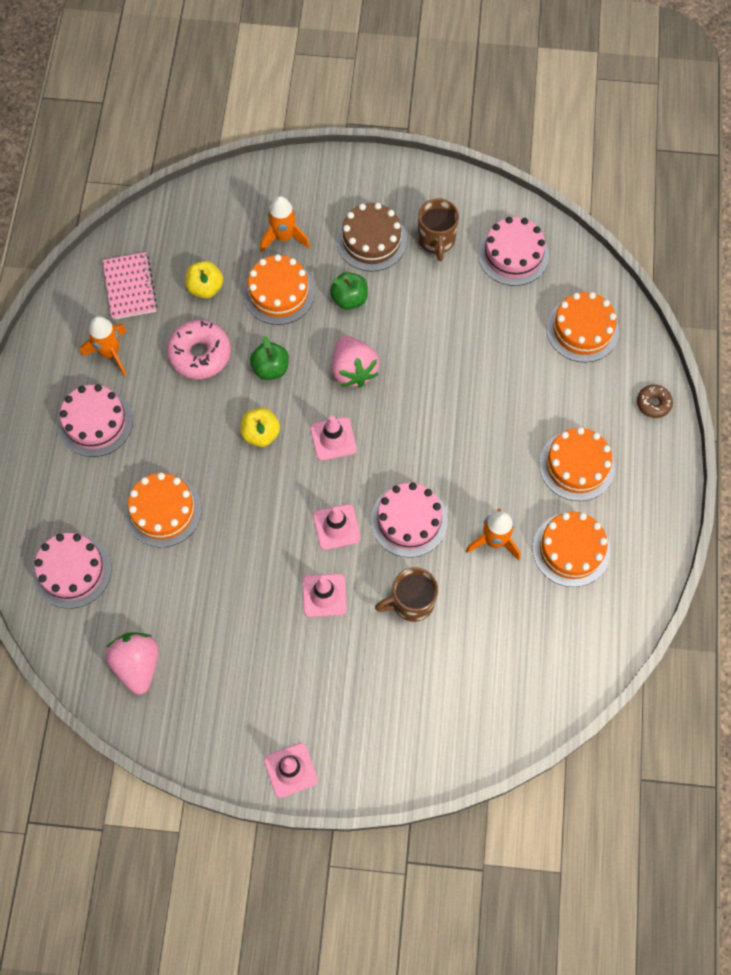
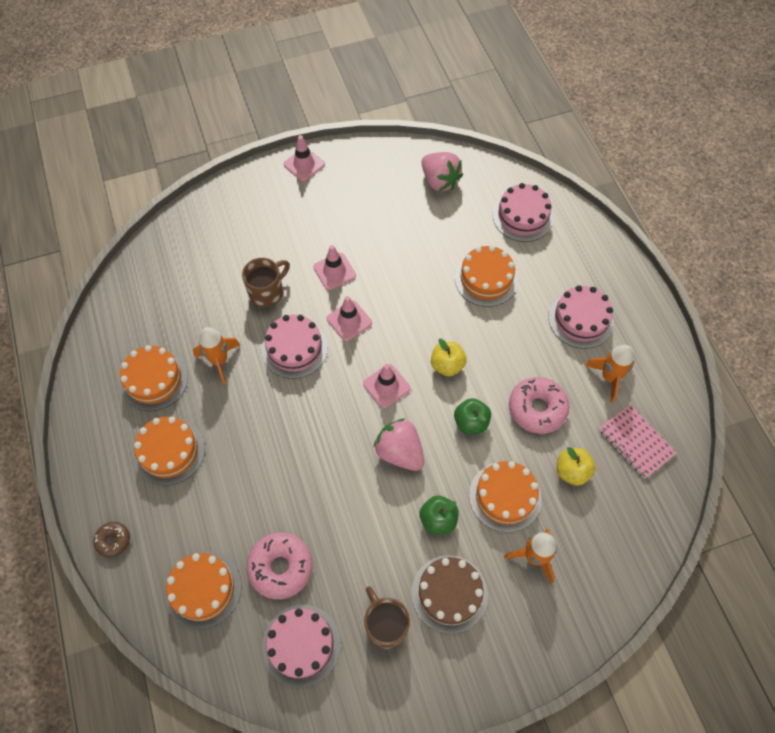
camera: 155 degrees right, 5 degrees down
(507, 318) = (281, 567): none -> pink donut

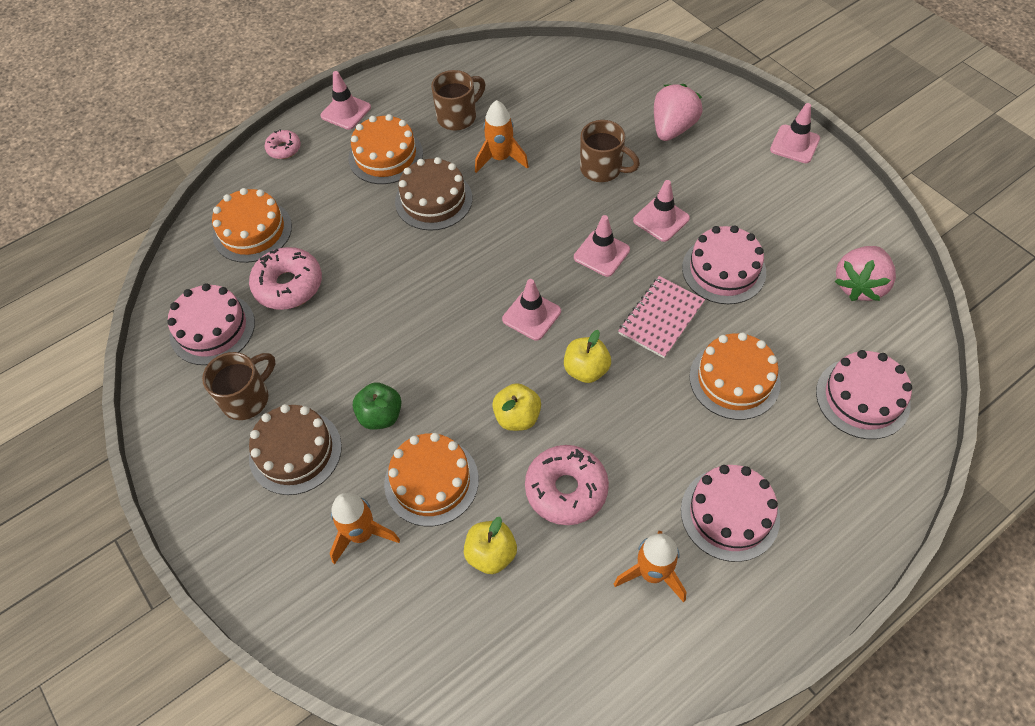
camera: 75 degrees right, 5 degrees down
(95, 473) = (346, 112): none -> pink traffic cone
(113, 540) = (284, 149): brown donut -> pink donut
(154, 380) = (458, 117): orange cake -> brown mug
(240, 425) = (433, 200): none -> brown cake
(294, 348) = (543, 215): pink cake -> pink cake (723, 270)
(400, 452) = (452, 353): pink strawberry -> pink strawberry (672, 128)
(471, 422) = (517, 417): green apple -> yellow apple
(636, 442) = (564, 632): pink notebook -> pink notebook (661, 318)

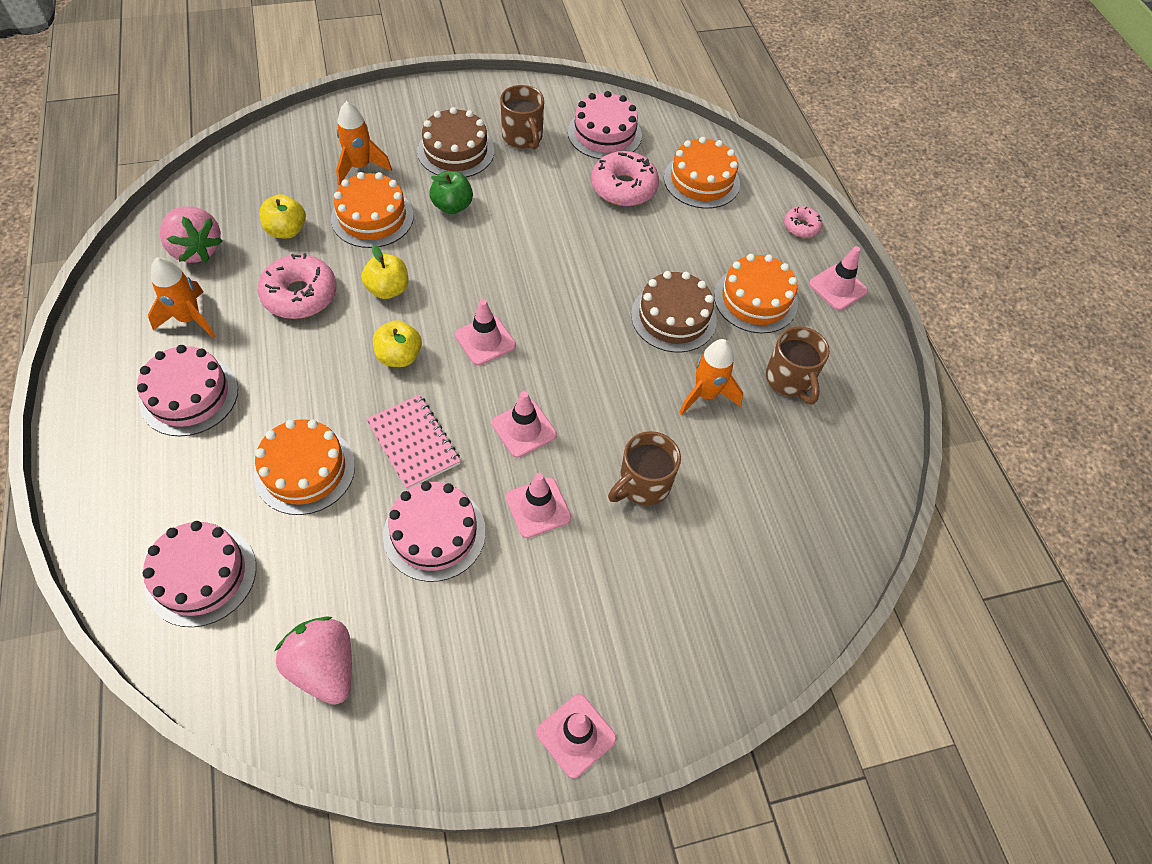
camera: 105 degrees right, 0 degrees up
(672, 128) = (674, 594): pink strawberry -> pink strawberry (196, 249)

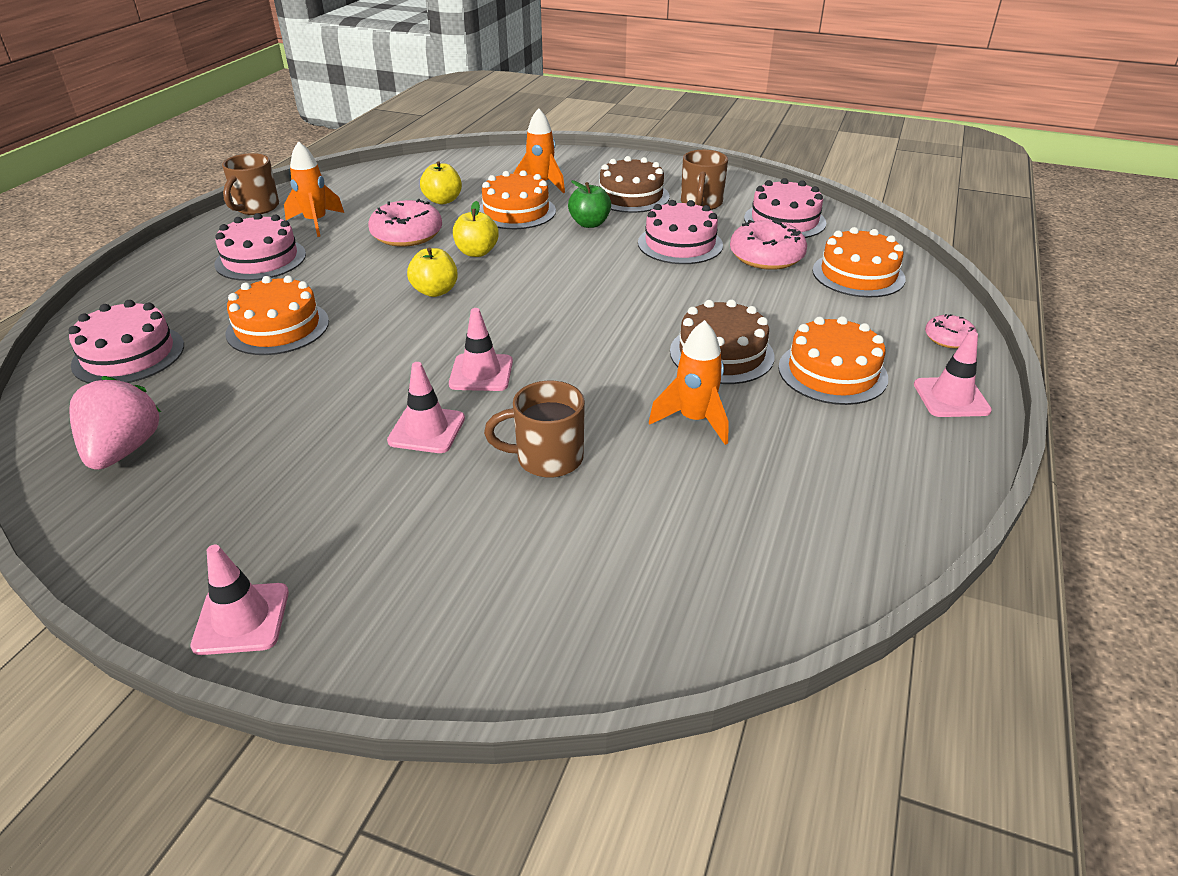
camera: 40 degrees right, 20 degrees down
(196, 249) = (368, 192): pink strawberry -> none
(413, 443) = (378, 345): pink notebook -> none
(434, 533) = (319, 407): pink cake -> pink cake (680, 244)
(485, 340) = (518, 306): pink traffic cone -> none
(789, 380) = (809, 447): brown mug -> brown mug (256, 208)

